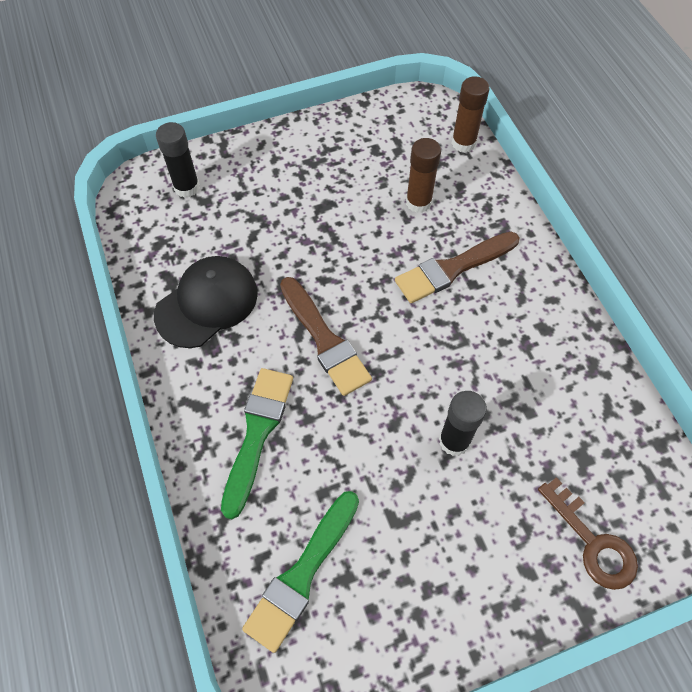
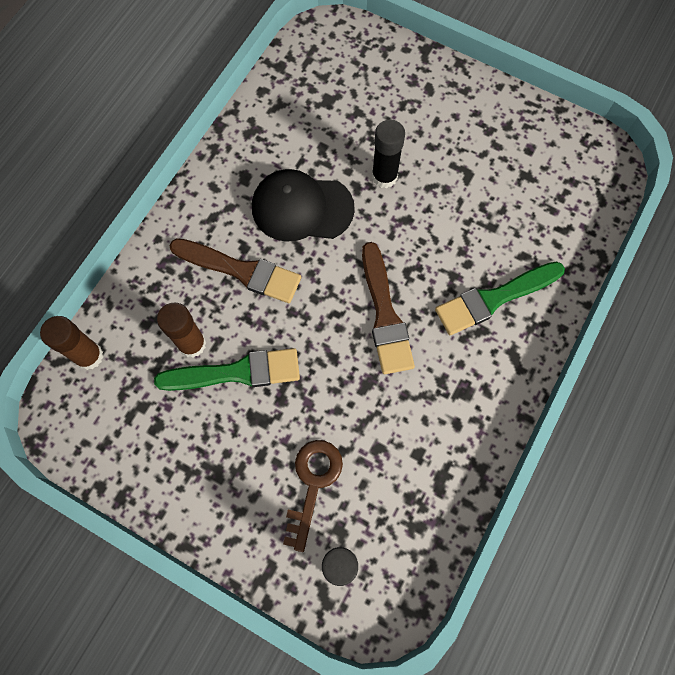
camera: 130 degrees left, 10 degrees up
(207, 303) = (434, 428): black cap -> black cap (302, 208)
(302, 573) = (547, 200): green brush -> green brush (235, 372)
(324, 339) = (384, 314): brown brush -> brown brush turned 150 degrees clockwise
(592, 542) = (380, 67): brown key -> brown key (313, 484)

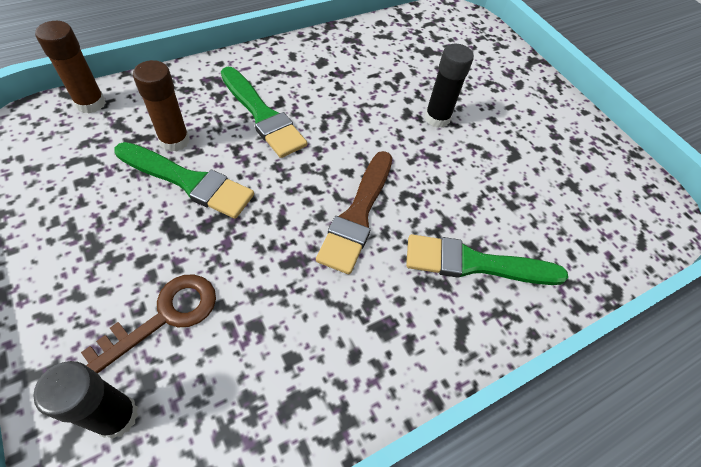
camera: 25 degrees right, 15 degrees down
(240, 270) = (262, 115): brown brush -> green brush
(302, 208) = (349, 102): black cap -> none

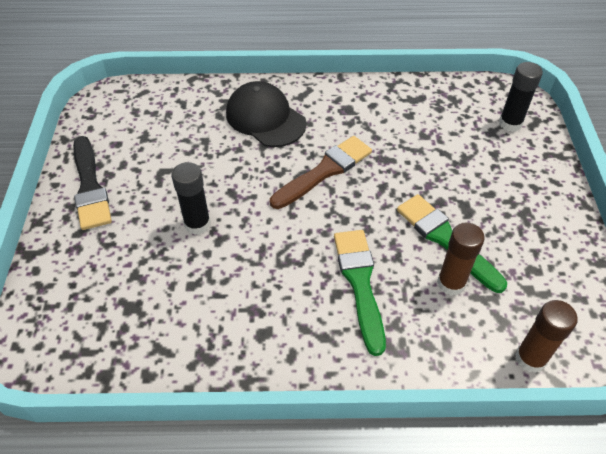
camera: 145 degrees left, 5 degrees down
(165, 316) = (478, 157): brown key -> none
(476, 263) = (265, 118): green brush -> black cap
(557, 119) = (90, 186): none -> black brush

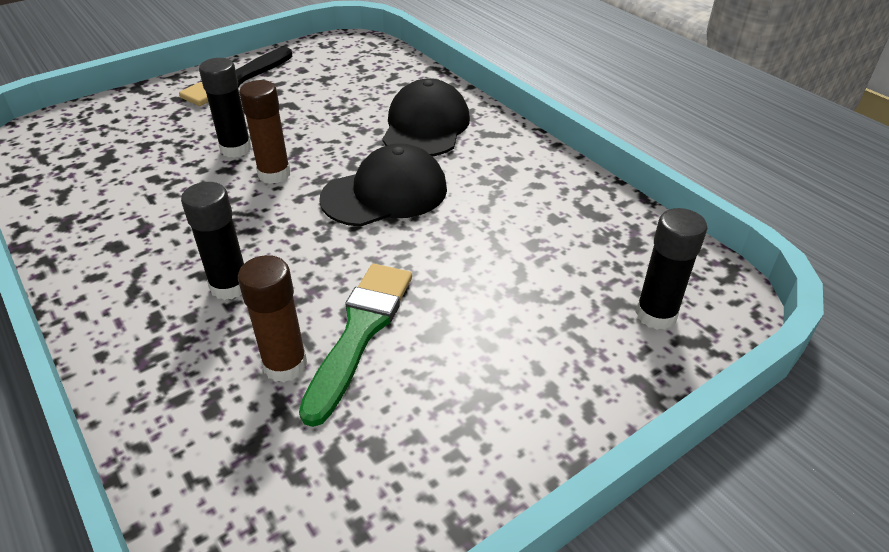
camera: 55 degrees right, 10 degrees down
(324, 171) = (385, 193): brown brush -> black cap
(360, 284) = (230, 286): green brush -> black glue stick
(530, 358) = (198, 502): brown glue stick -> brown glue stick (274, 174)

